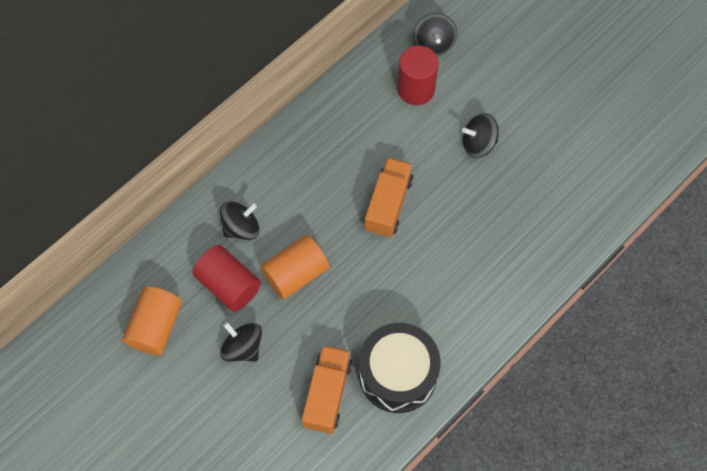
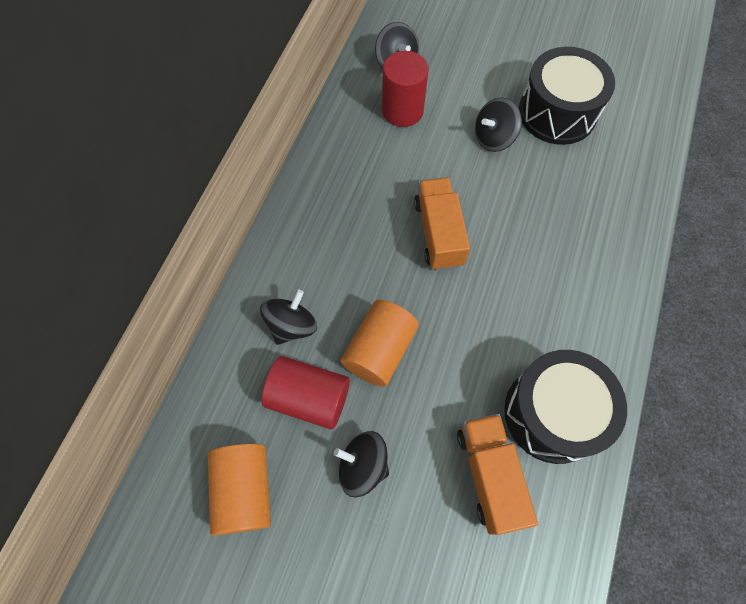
camera: 25 degrees left, 0 degrees up
(546, 144) = (557, 113): none -> black drum

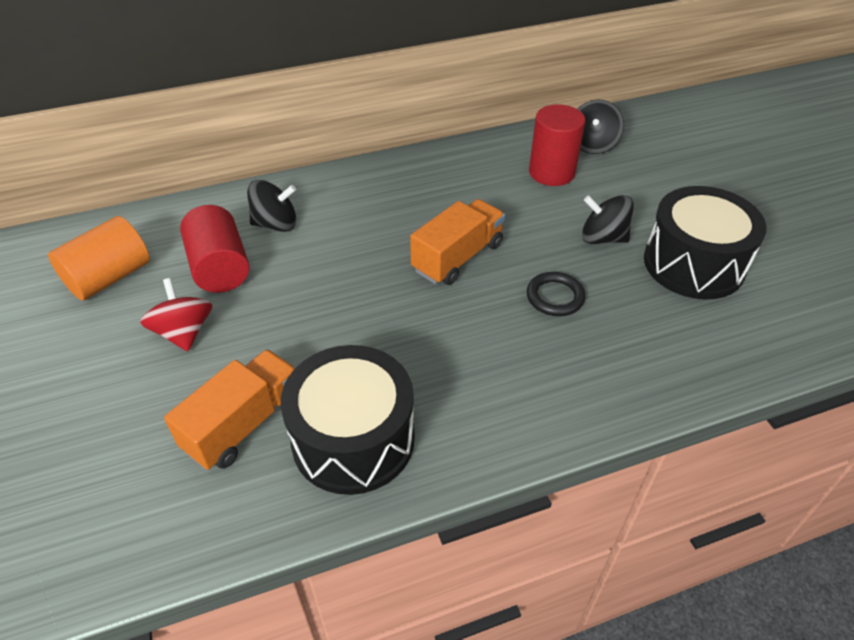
camera: 50 degrees right, 20 degrees down
(363, 466) = (184, 332): black spinning top -> red spinning top
(379, 350) = (302, 284): orange cylinder -> none
(523, 208) = (555, 297): none -> black ring

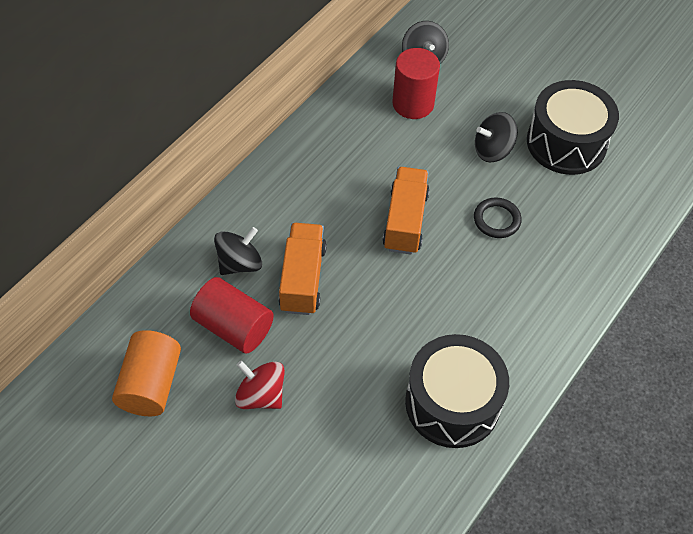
camera: 35 degrees left, 10 degrees up
(244, 424) = (372, 436): orange truck -> orange truck (302, 279)

